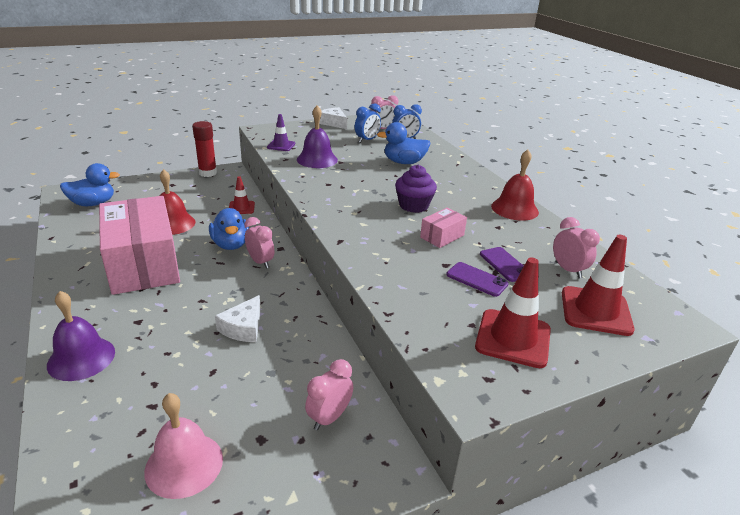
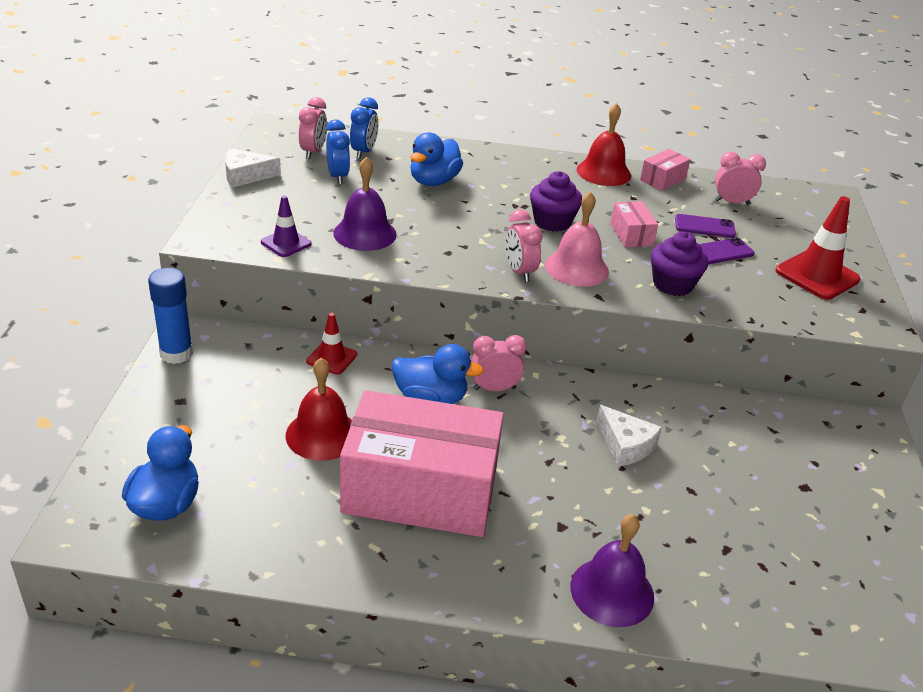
camera: 60 degrees left, 5 degrees up
(184, 464) = (819, 546): pink bell -> pink bell (576, 268)
(208, 173) = (176, 353): red glue stick -> blue glue stick
(329, 418) = (794, 436): pink clock -> pink clock (519, 272)
(394, 266) = (673, 284): none -> purple cupcake
(548, 233) = (662, 179): none -> pink box
(595, 311) = (798, 222): red traffic cone -> none

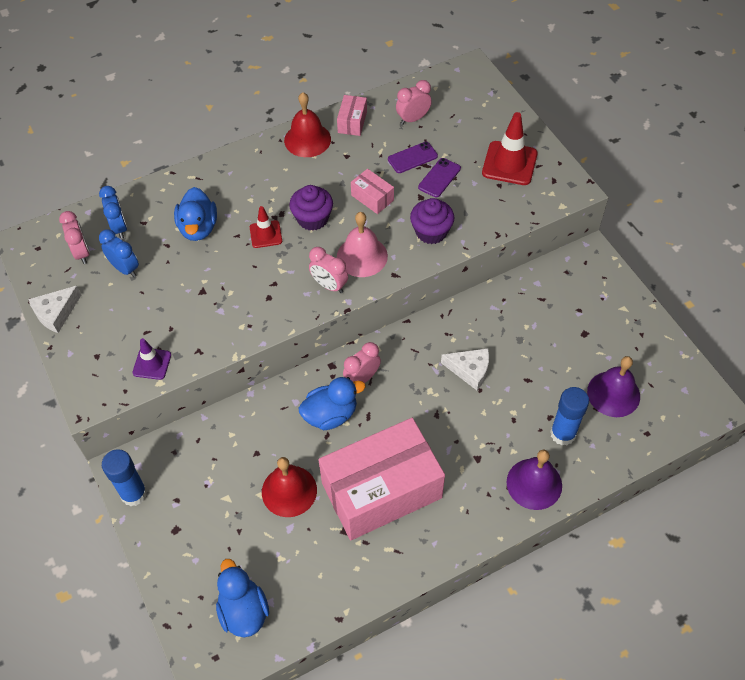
camera: 30 degrees left, 20 degrees up
(331, 358) = (240, 424): red traffic cone -> red traffic cone (266, 234)
(365, 233) = (197, 317): purple bell -> purple bell (613, 393)
(694, 565) = (563, 434): none -> blue glue stick

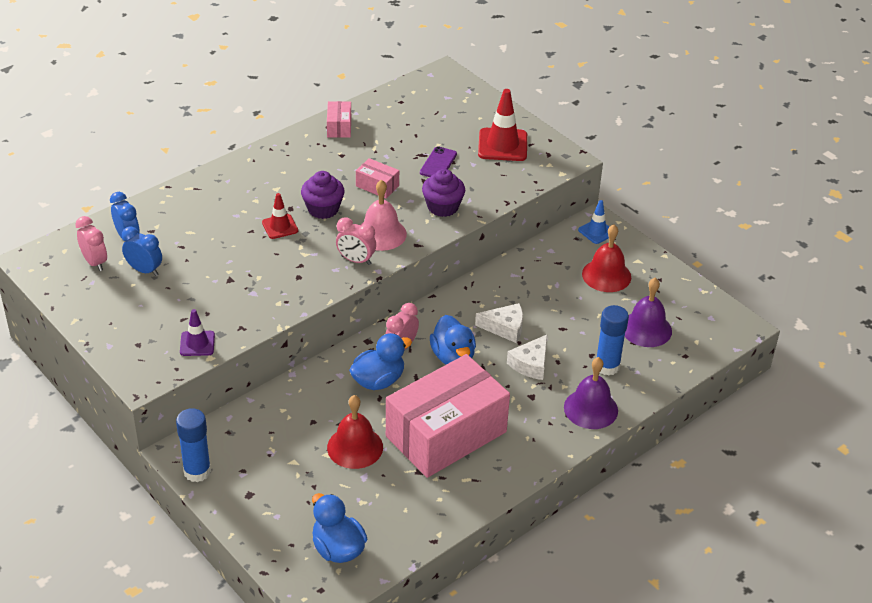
camera: 15 degrees left, 15 degrees down
(56, 313) = (84, 315): white cheese -> white cheese (530, 364)
(198, 228) = (209, 229): blue duck -> blue duck (453, 357)
(307, 139) = (298, 146): red bell -> red bell (606, 275)
(412, 157) = (407, 150): purple phone -> none
(413, 119) = (398, 119): pink clock -> none
(589, 266) = (596, 231): none -> blue traffic cone

